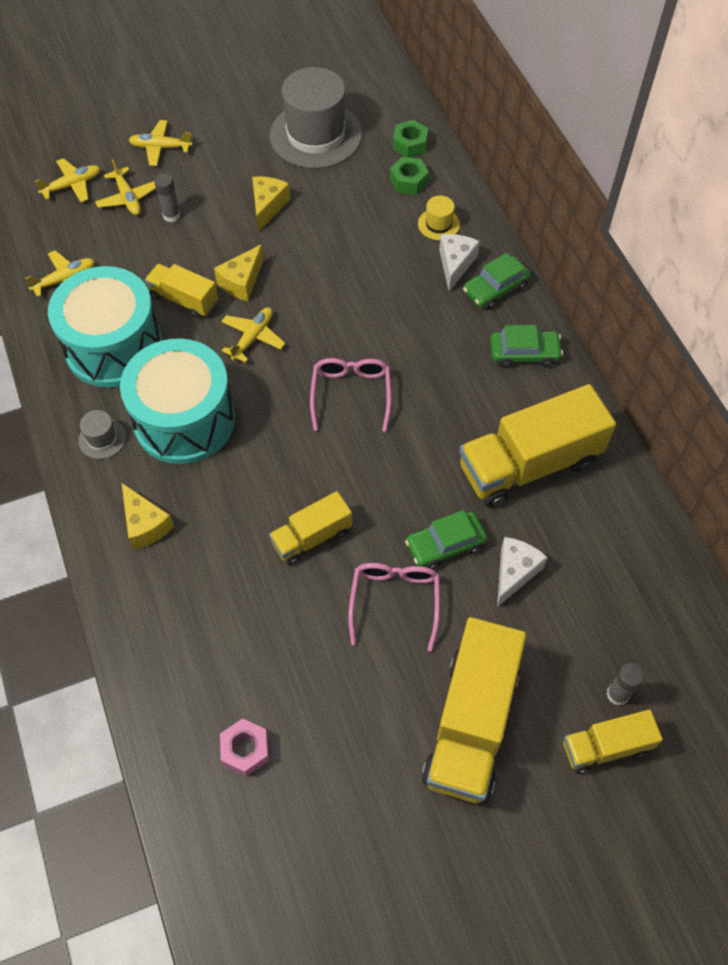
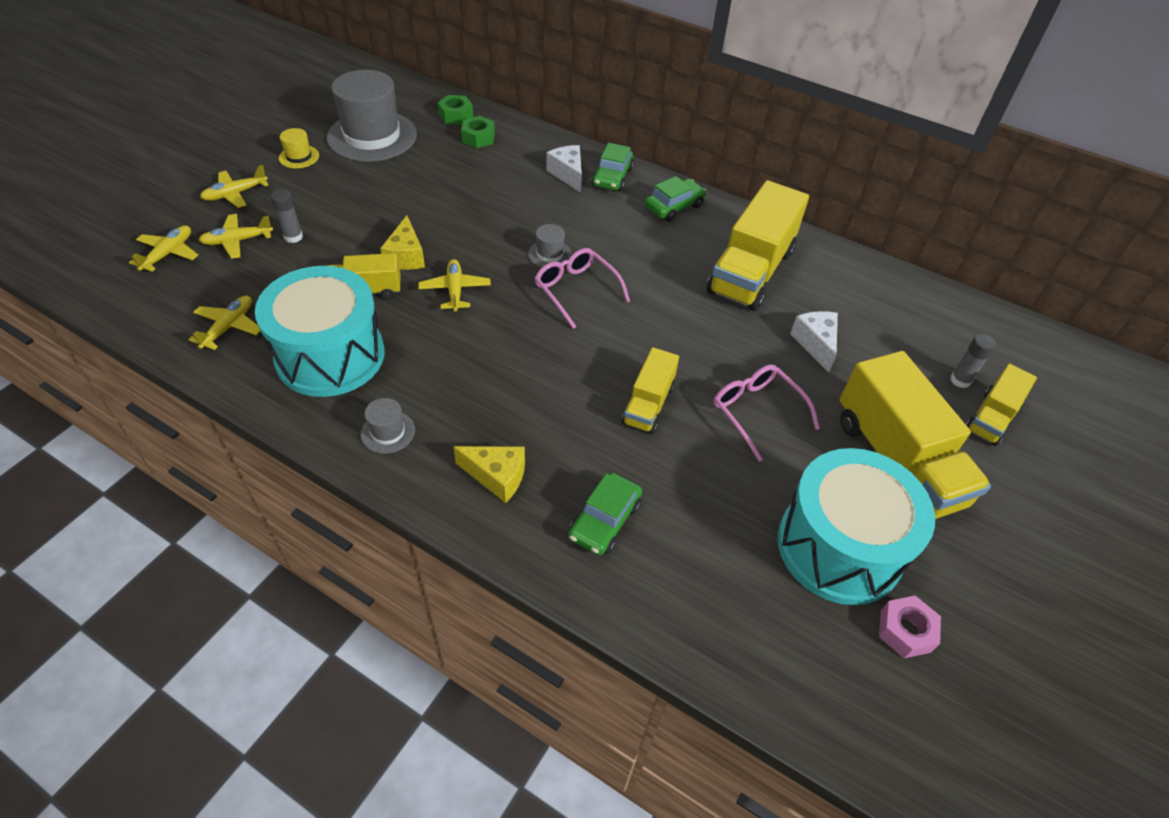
camera: 40 degrees left, 10 degrees down
(128, 198) = (237, 241): yellow plane -> yellow plane turned 135 degrees clockwise
(184, 420) = (453, 378): turquoise drum -> turquoise drum (839, 547)
(245, 750) = (762, 597): pink nut -> pink nut (905, 631)
(268, 207) = (378, 197): yellow cheese -> none
(361, 344) = (550, 254): none -> grey hat
(438, 224) = (529, 155): yellow hat -> yellow hat (299, 157)
(445, 545) = (751, 353): green car -> green car (605, 520)

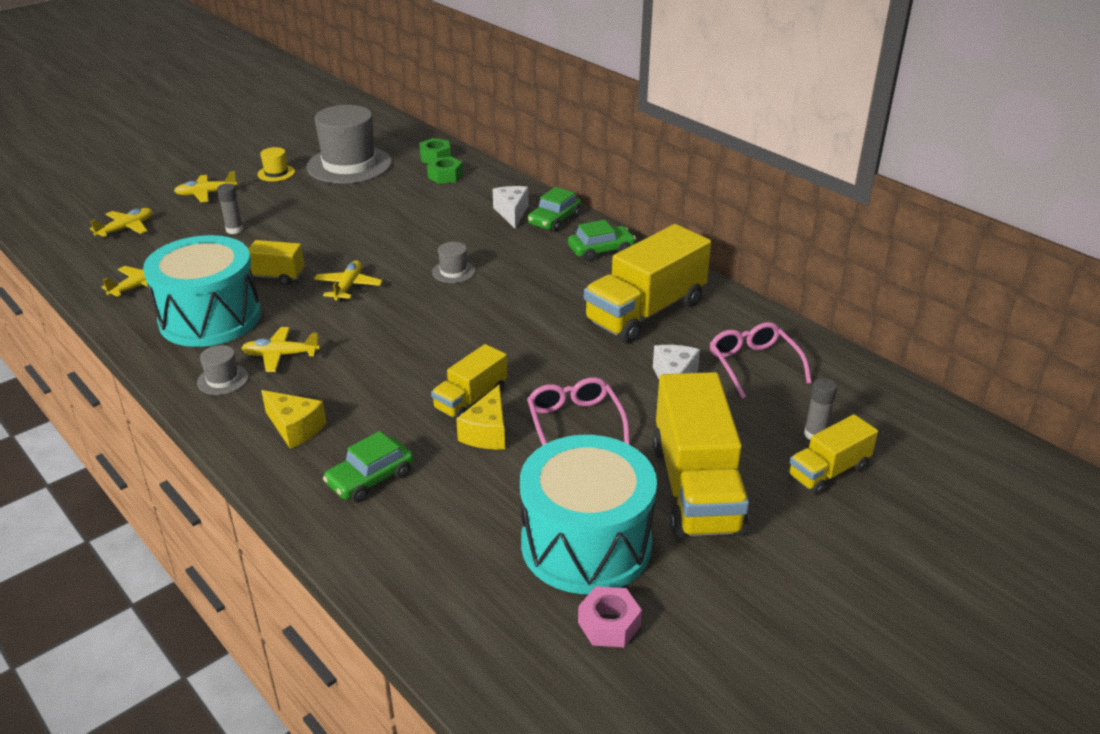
camera: 20 degrees right, 15 degrees down
(237, 241) = (186, 227): yellow plane -> yellow plane (280, 355)
(406, 256) = (321, 256): yellow cheese -> yellow cheese (487, 432)
(576, 291) = (460, 303): pink glasses -> pink glasses (754, 365)

